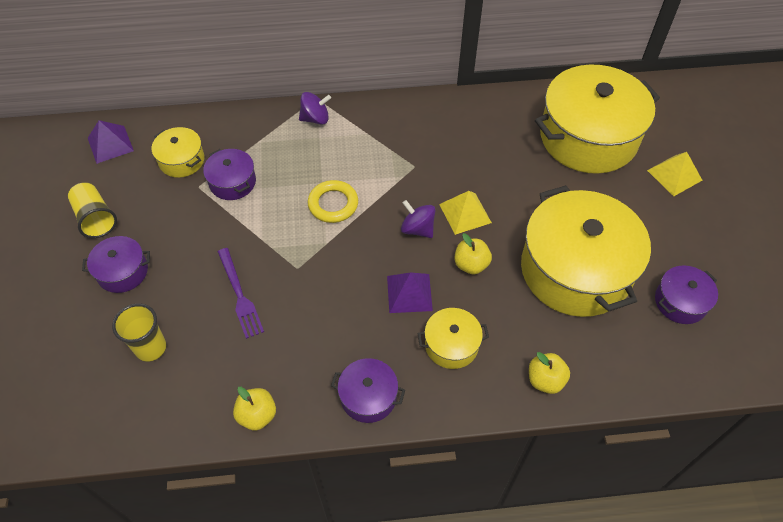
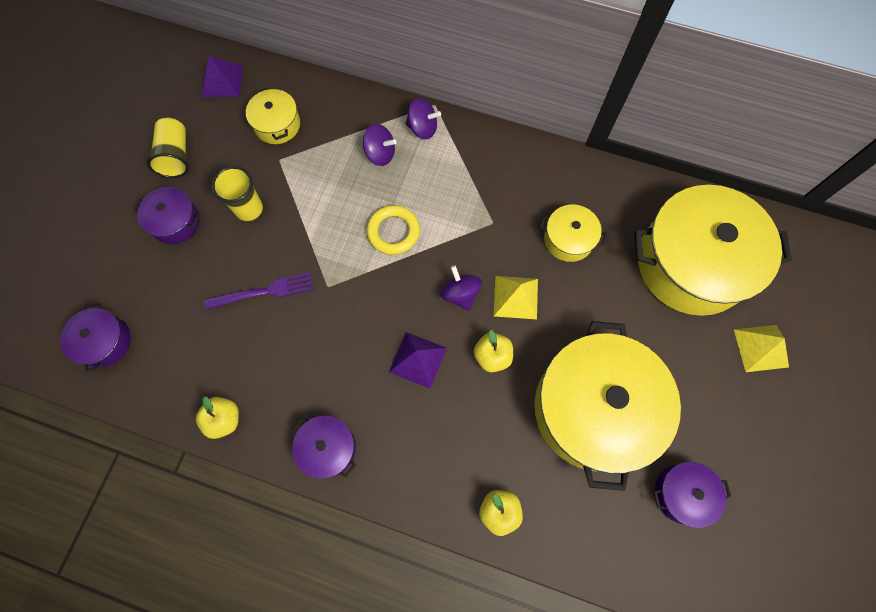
camera: 25 degrees right, 15 degrees up
(151, 348) = (165, 310): yellow cup -> yellow cup (249, 209)
(232, 182) = (312, 168): purple pot -> purple pot (104, 342)
(239, 295) = (264, 292): purple fork -> purple fork turned 105 degrees counterclockwise
(288, 150) = (380, 154): none -> purple spinning top
(451, 345) = (429, 432): yellow pot -> yellow pot (568, 239)

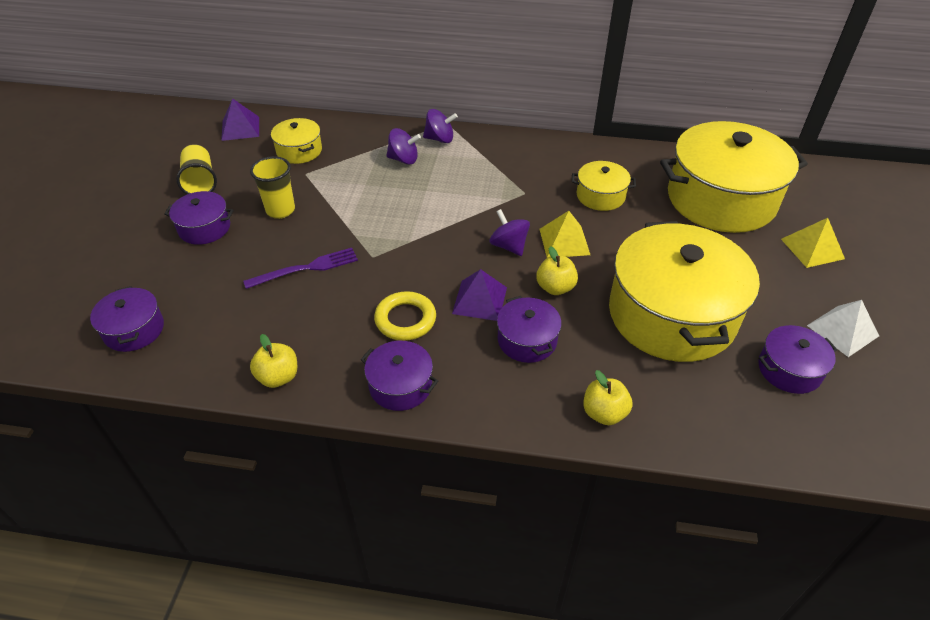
camera: 10 degrees left, 25 degrees down
(393, 232) = (430, 210): yellow ring -> yellow ring (405, 319)
(450, 416) = (527, 340): none -> purple pot
(750, 457) = (842, 330): none -> white pyramid

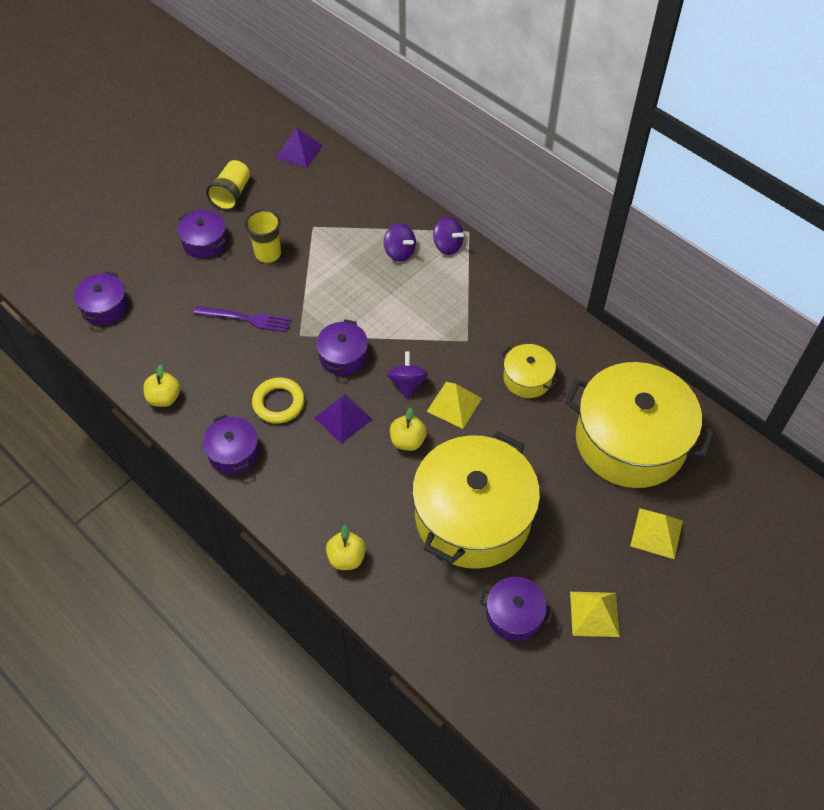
camera: 35 degrees right, 10 degrees up
(299, 151) = (326, 200): yellow pot -> none
(527, 340) = (346, 471): purple pot -> purple pot (343, 356)
(842, 330) = (594, 614): white pyramid -> yellow pyramid

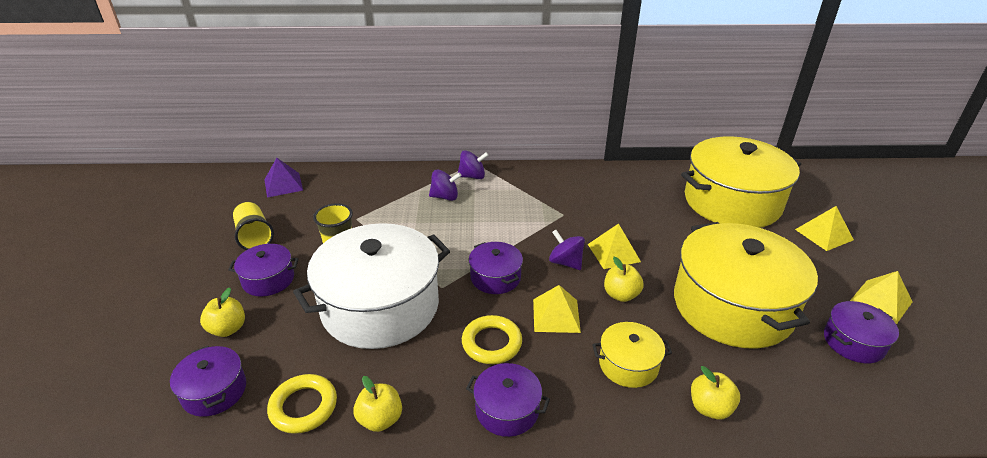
camera: 45 degrees left, 20 degrees down
(136, 356) = (303, 407): none -> yellow ring
(148, 266) = (228, 329): none -> yellow apple
(246, 319) = (380, 306): purple fork -> white pot
(343, 418) = (556, 315): purple pyramid -> yellow pyramid
(527, 378) = (630, 210): yellow pot -> yellow pot (628, 365)

